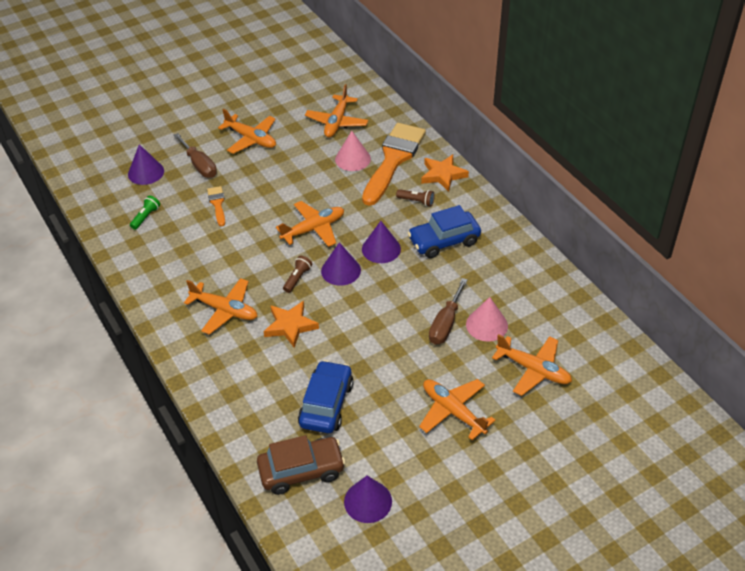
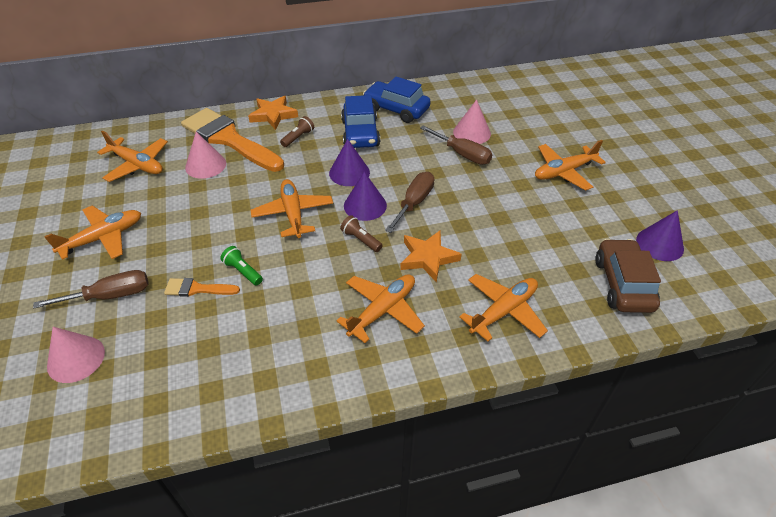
camera: 75 degrees left, 0 degrees up
(146, 172) = (76, 359): purple cone -> pink cone
(146, 217) = (169, 371): green flashlight -> green flashlight (243, 271)
(326, 404) = (541, 250): blue car -> blue car (396, 109)
(357, 302) = (414, 203): none -> brown screwdriver
(533, 370) = (528, 121): orange plane -> orange plane (503, 311)

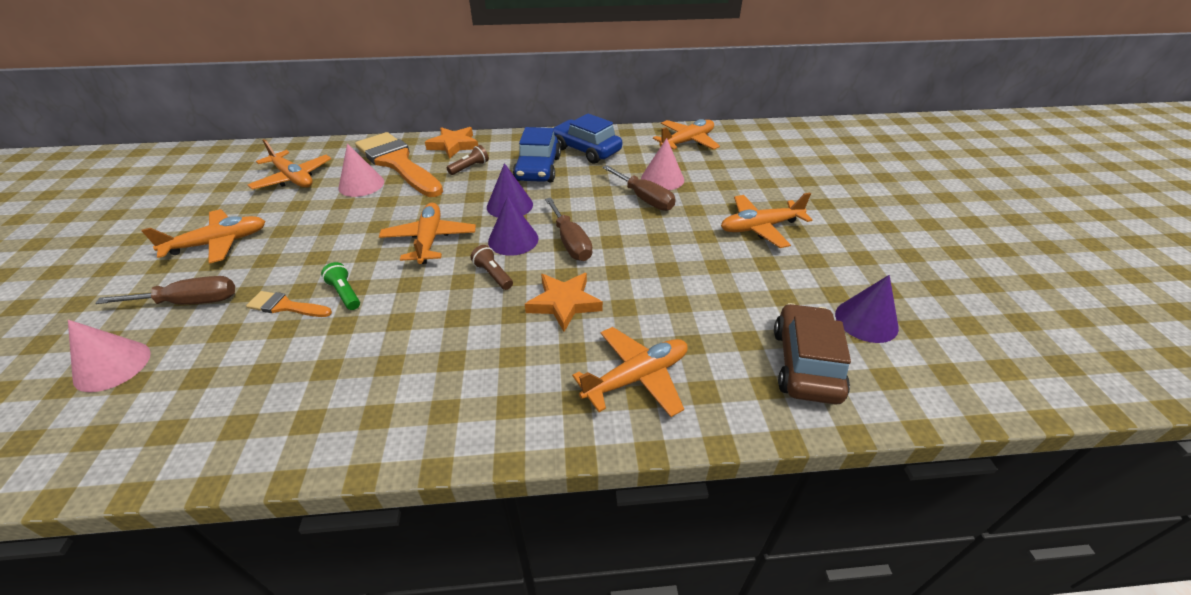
camera: 10 degrees right, 5 degrees down
(383, 310) = (485, 357): orange plane -> orange plane (687, 142)
(414, 203) = (570, 242): brown screwdriver -> brown screwdriver turned 120 degrees clockwise

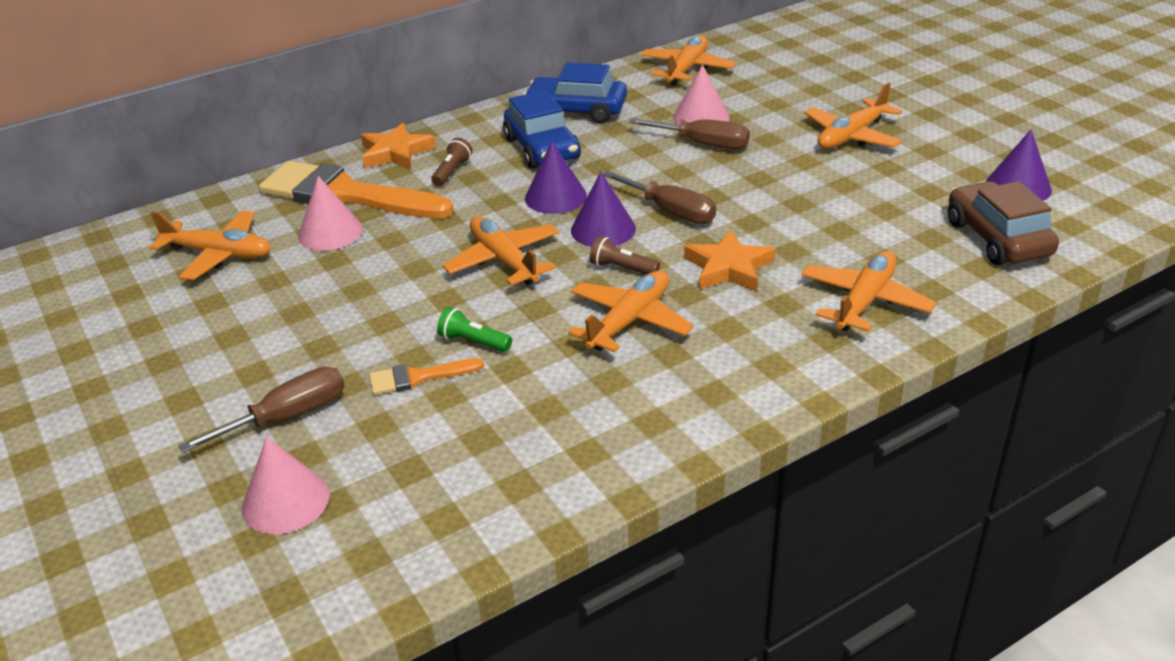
camera: 25 degrees left, 5 degrees down
(219, 243) = (226, 352): orange plane -> orange plane (629, 321)

